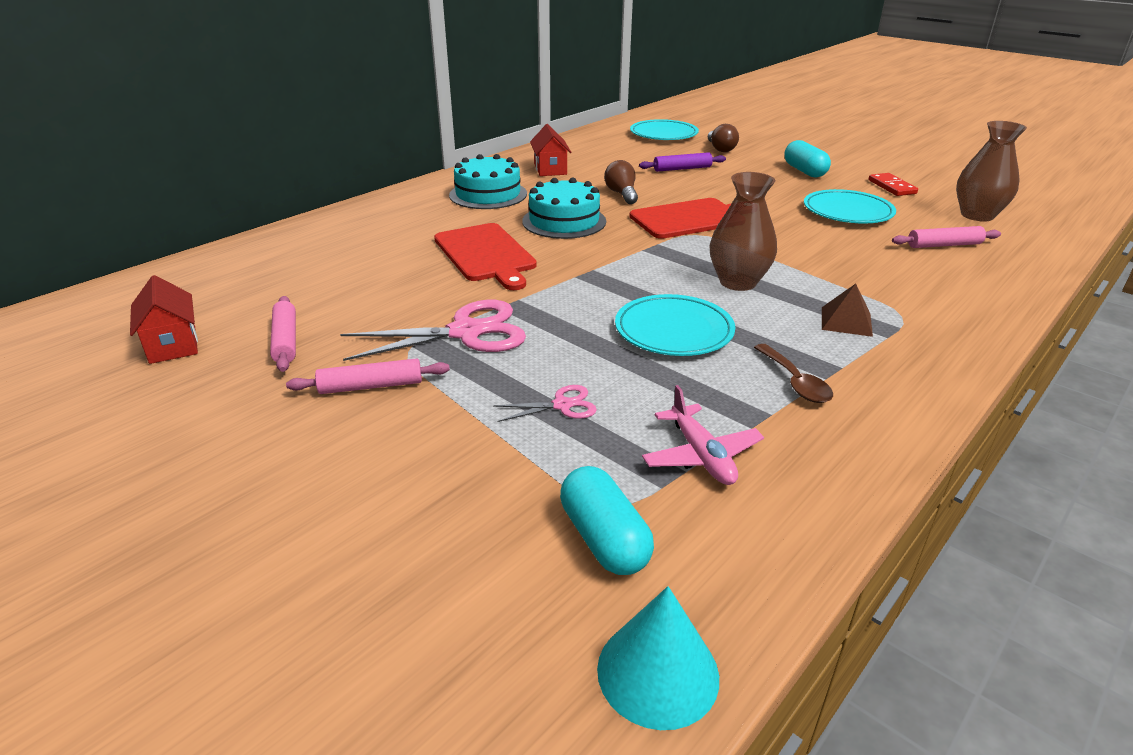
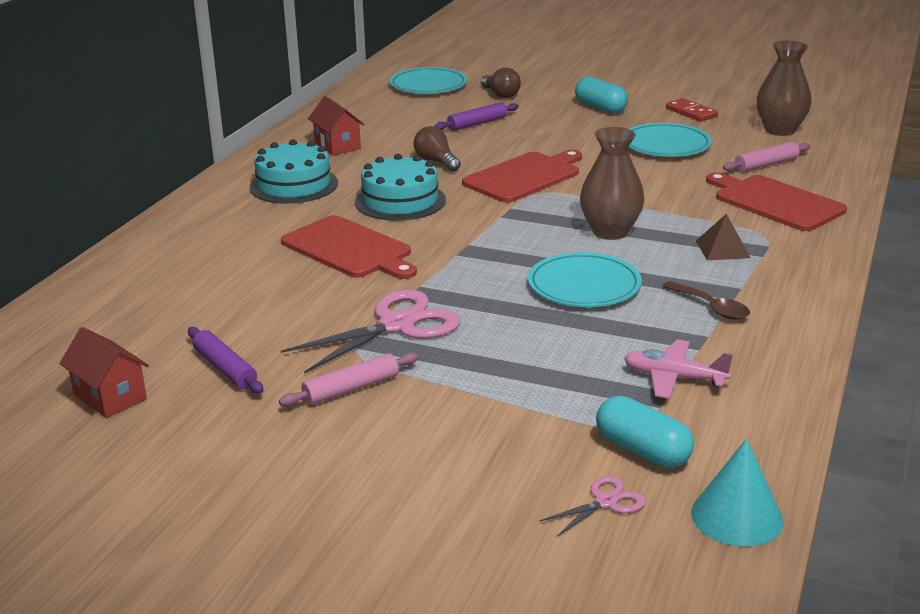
camera: 20 degrees left, 5 degrees down
(286, 340) = (225, 368): pink rolling pin -> purple rolling pin
(562, 405) = (535, 366): pink scissors -> pink scissors (605, 502)
(701, 455) = (674, 378): pink plane -> pink plane turned 150 degrees clockwise
(933, 283) = (775, 202): none -> red cutting board

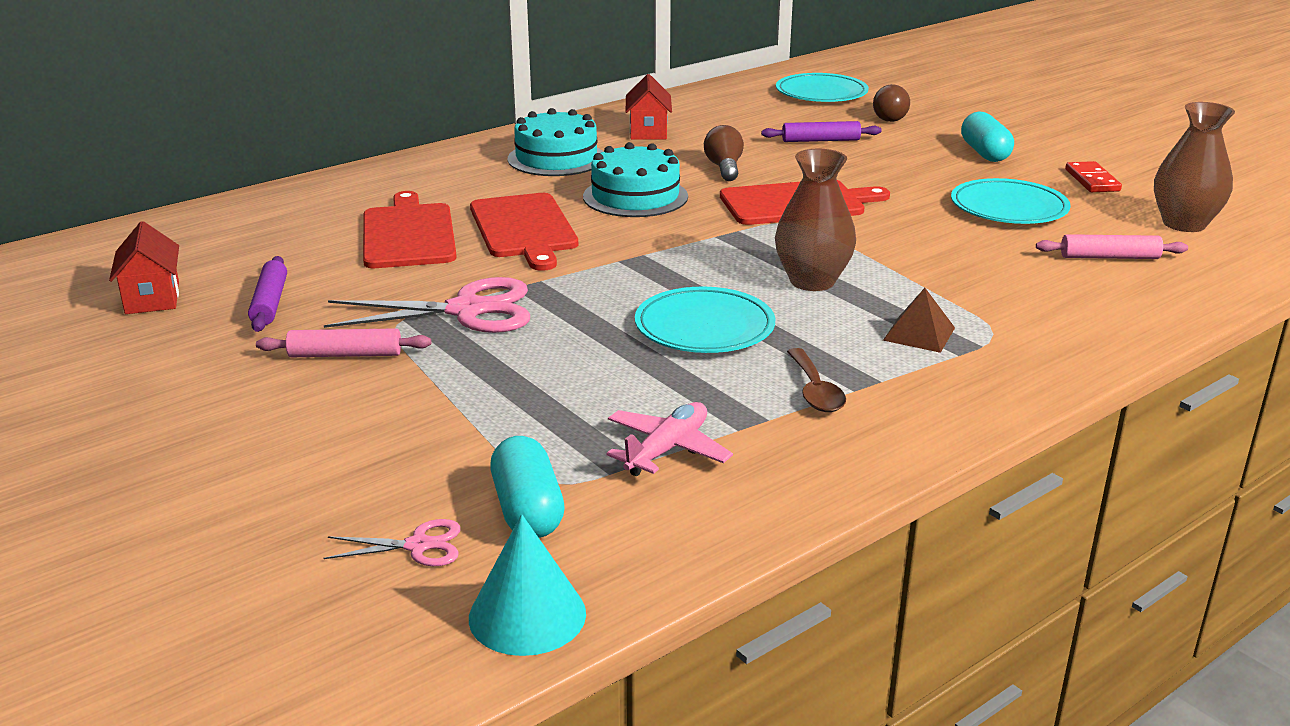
camera: 30 degrees right, 0 degrees up
(674, 378) = (667, 450): pink plane -> pink plane turned 75 degrees clockwise
(775, 202) = (1060, 301): red cutting board -> red cutting board (408, 234)

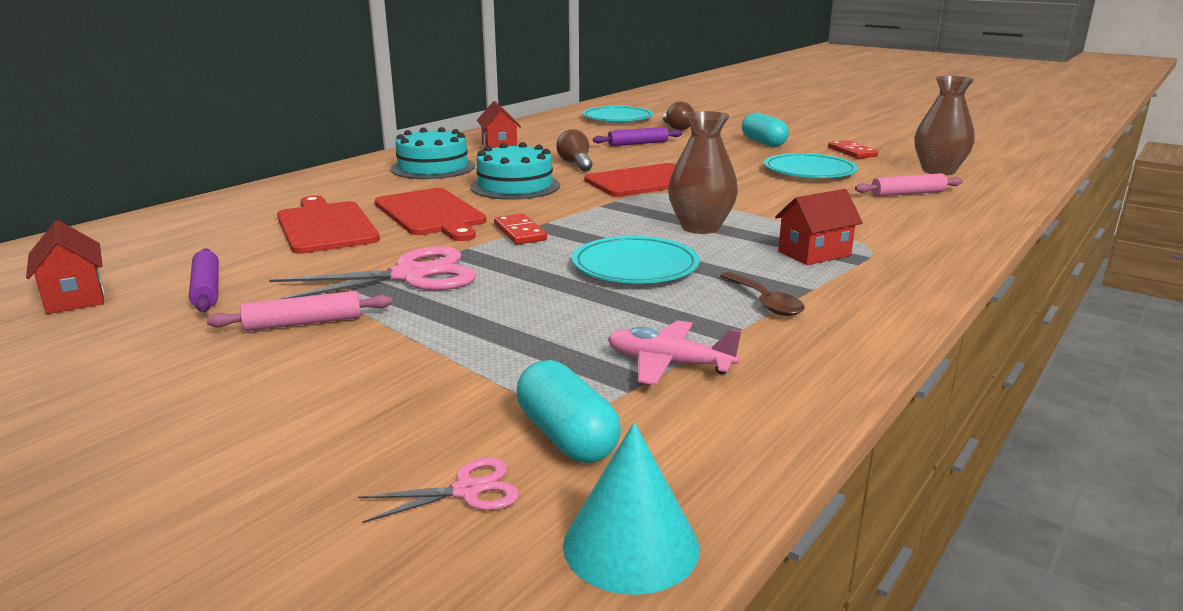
camera: 15 degrees left, 5 degrees down
(606, 265) = (519, 232): none -> red domino
(667, 450) = (669, 364): pink plane -> pink plane turned 90 degrees counterclockwise
(919, 334) = (814, 253): brown pyramid -> red house

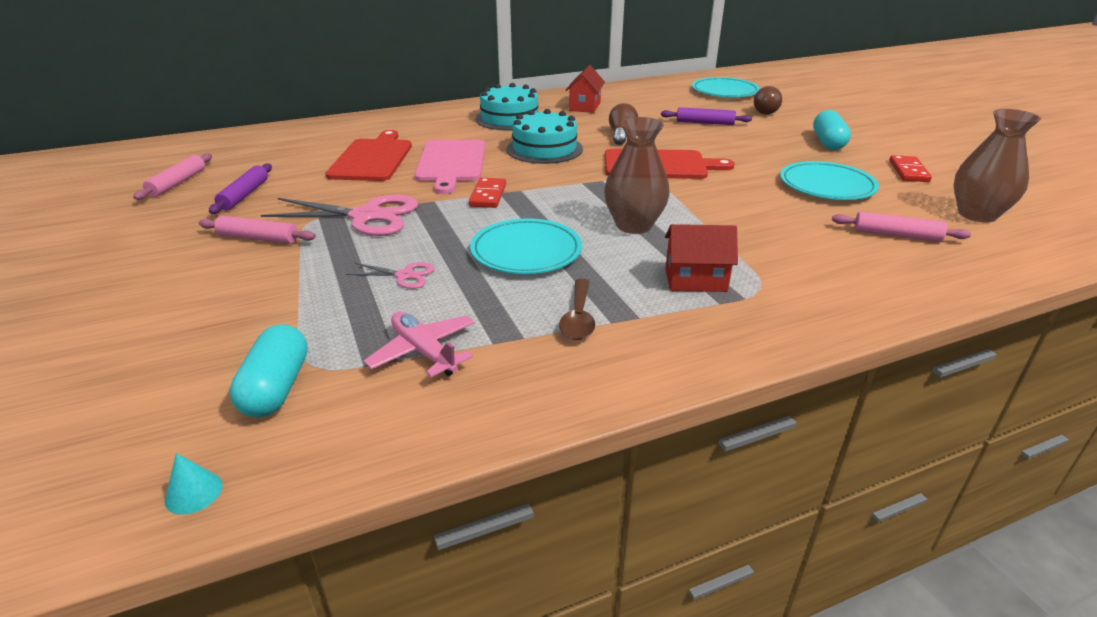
camera: 30 degrees right, 10 degrees up
(75, 297) = (178, 183): red house -> pink rolling pin
(431, 214) = (451, 163): red cutting board -> pink cutting board
(467, 490) = (170, 405): pink scissors -> pink scissors (404, 275)
(631, 545) = (193, 492): turquoise cone -> turquoise cone, size x0.51

